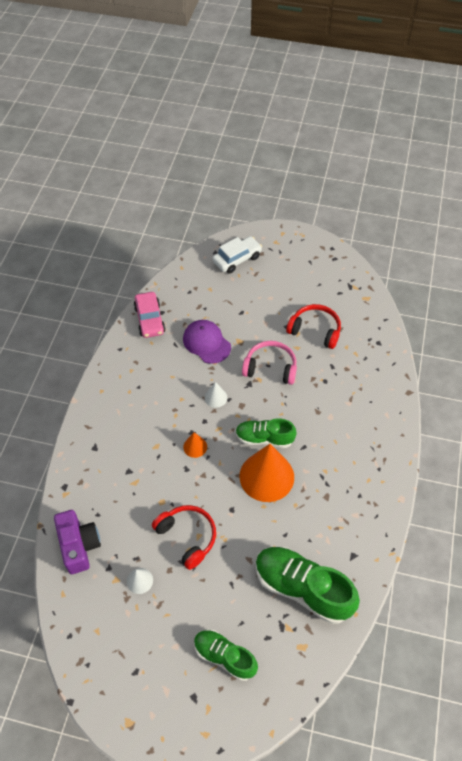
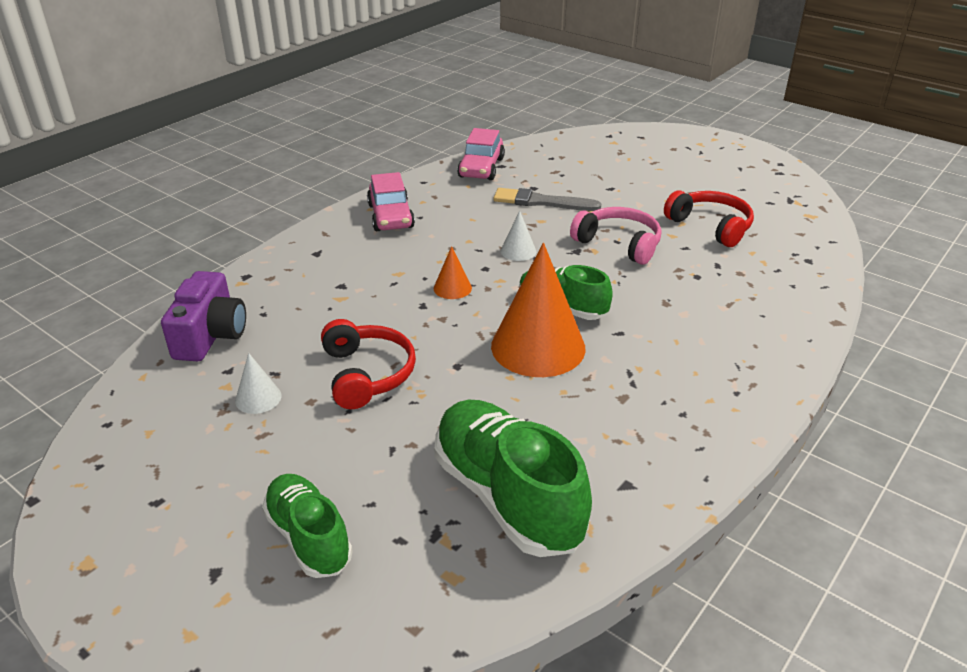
camera: 25 degrees right, 20 degrees down
(120, 393) = (391, 216): none -> pink car
(206, 343) = (542, 202): purple cap -> grey brush
(237, 259) = (635, 146): white car -> none

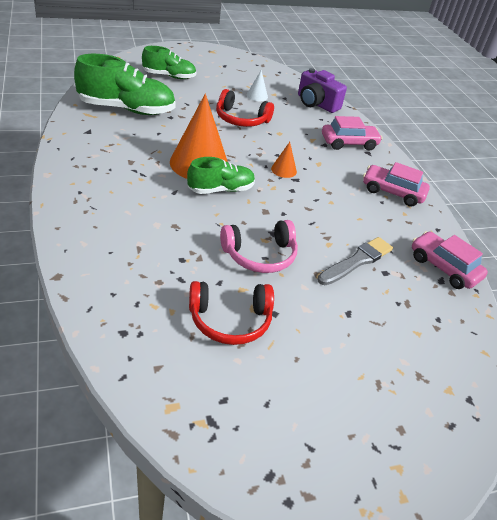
camera: 120 degrees right, 5 degrees up
(310, 271) = (349, 143): none -> pink car
(518, 251) = (298, 211): white cone -> none

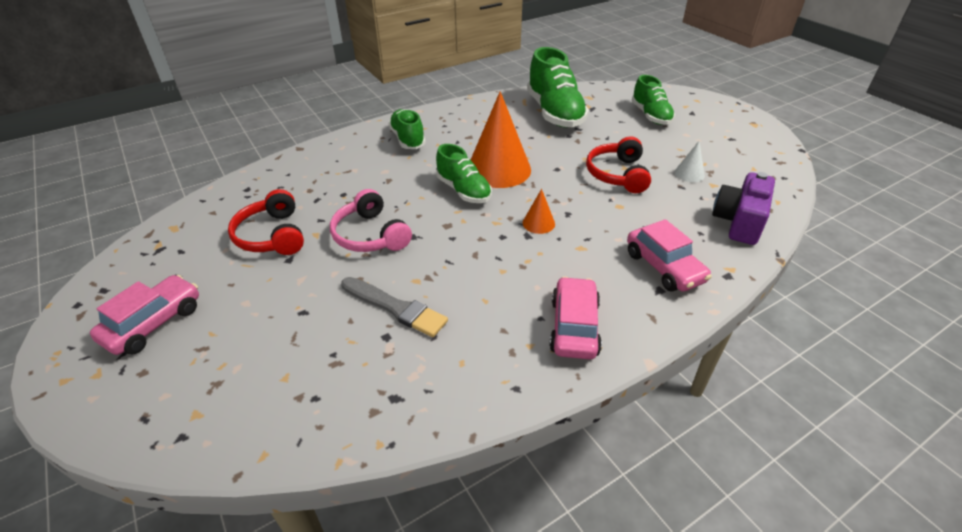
camera: 80 degrees right, 0 degrees up
(105, 196) = (407, 139): none -> green shoe
(443, 268) = (424, 399): pink car -> pink car (153, 323)

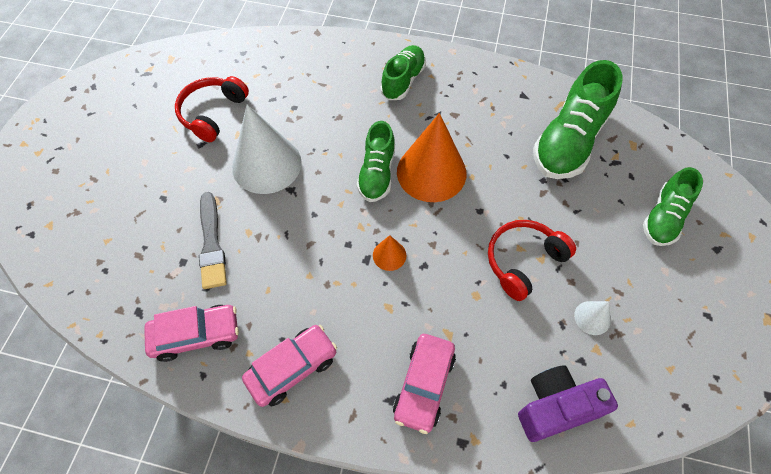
camera: 45 degrees right, 20 degrees up
(153, 323) = (90, 137): pink car -> pink car (196, 335)
(370, 235) = (266, 164): pink headphones -> white cone

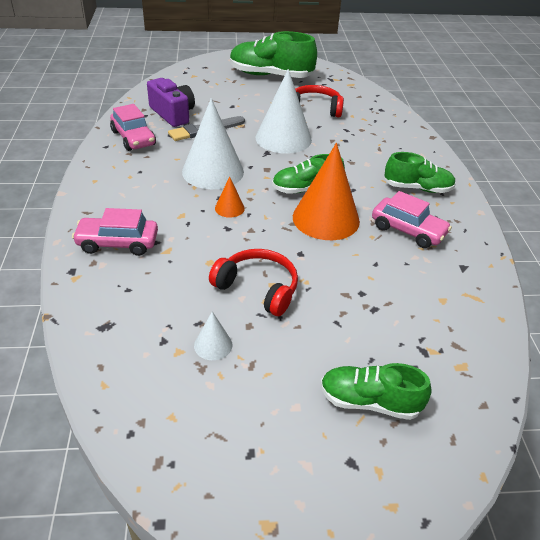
camera: 70 degrees right, 20 degrees down
(292, 368) = (118, 179): pink car -> pink car (408, 230)
(311, 255) = (213, 171): none -> white cone
(556, 407) = (112, 326): purple camera -> purple camera (173, 114)
(569, 141) = (426, 308): green shoe -> green shoe (270, 75)

